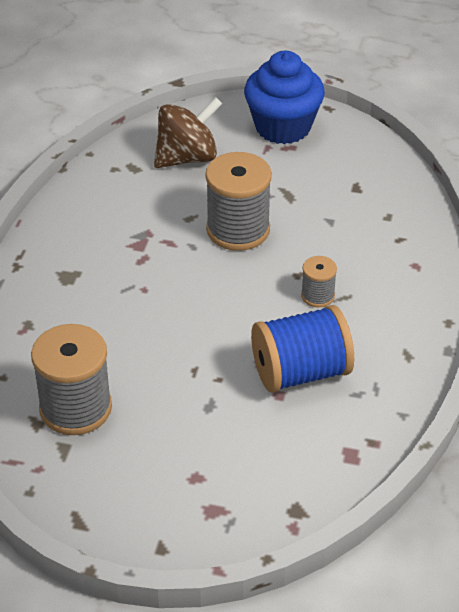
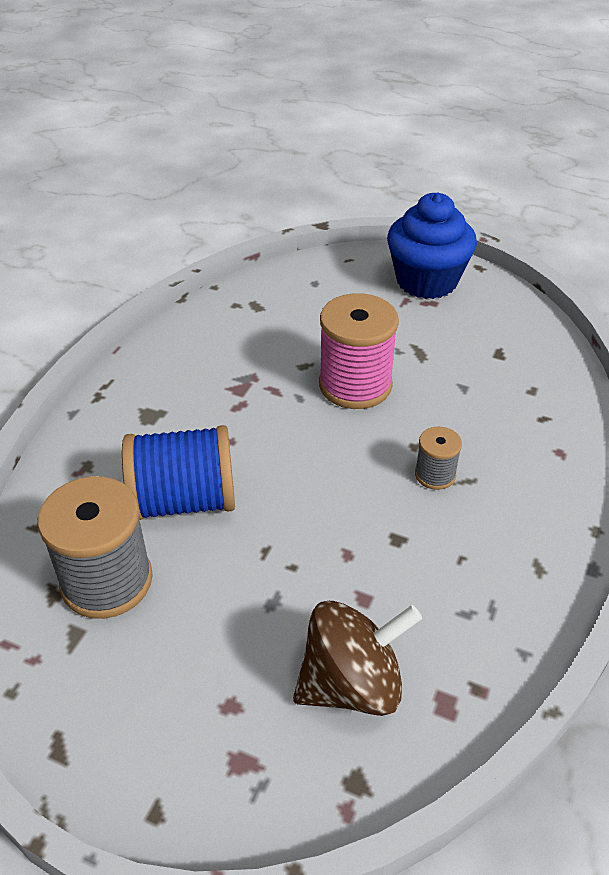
camera: 10 degrees right, 0 degrees up
(187, 158) = (316, 302): brown spinning top -> brown spinning top (352, 684)
(238, 230) = (355, 385): grey spool -> pink spool
(301, 372) = (397, 572): blue spool -> blue spool (184, 500)

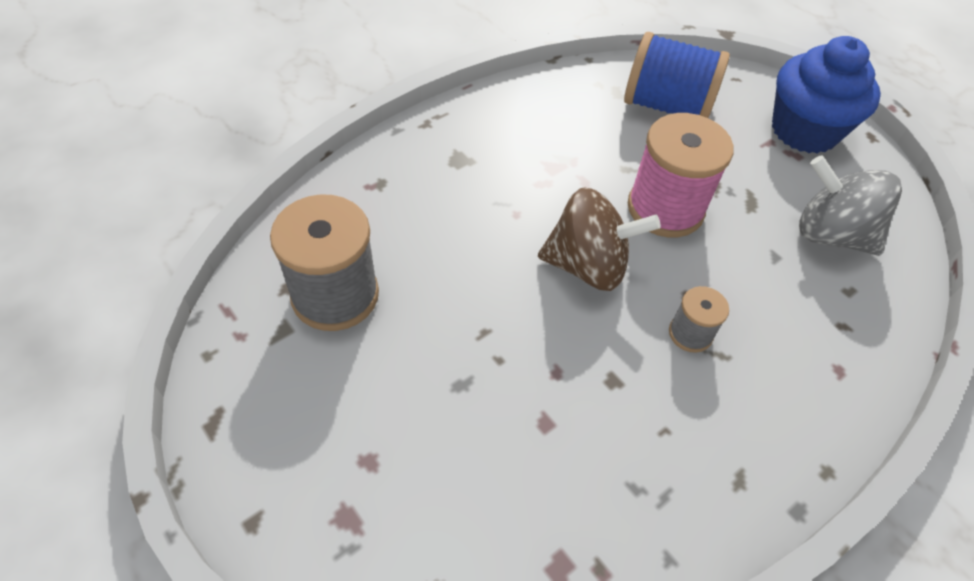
camera: 25 degrees right, 10 degrees up
(184, 500) = (441, 252): blue spool -> blue spool (666, 106)
(352, 684) = (484, 499): brown spinning top -> brown spinning top (587, 265)
(494, 353) = (831, 234): none -> grey spinning top

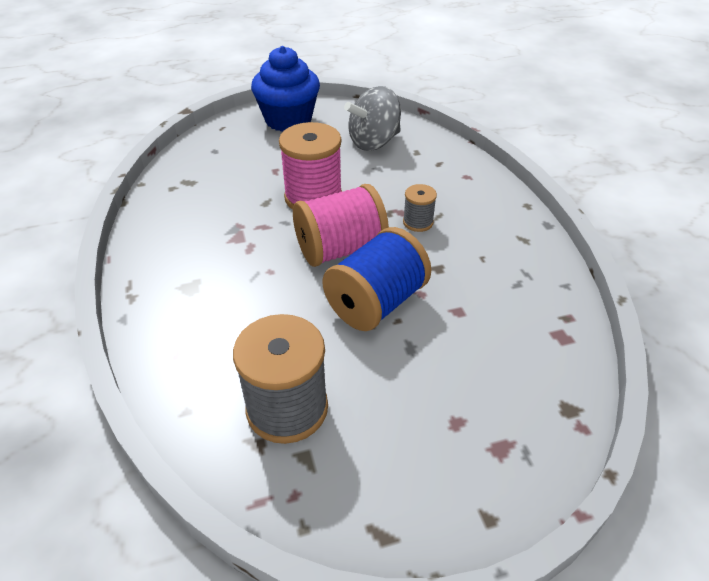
camera: 65 degrees left, 10 degrees down
(587, 265) = (340, 249): brown spinning top -> pink spool
(666, 106) = (222, 164): blue spool -> blue spool (376, 303)

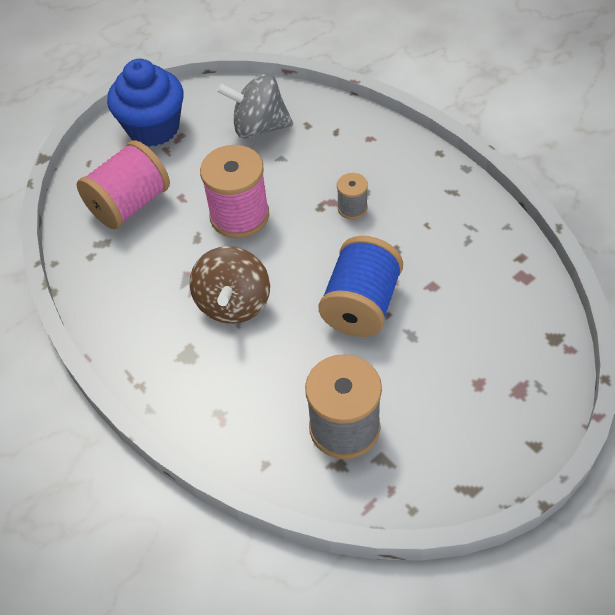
camera: 20 degrees left, 10 degrees up
(260, 261) = (234, 303): none -> brown spinning top
(340, 249) = (299, 263): pink spool -> pink spool (130, 204)
(374, 142) = (259, 127): grey spinning top -> grey spinning top turned 60 degrees clockwise

